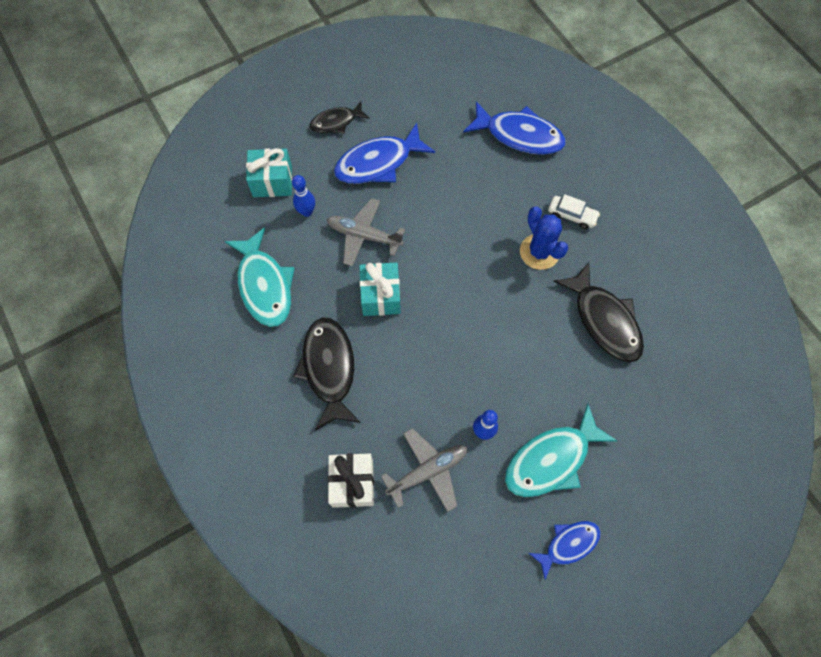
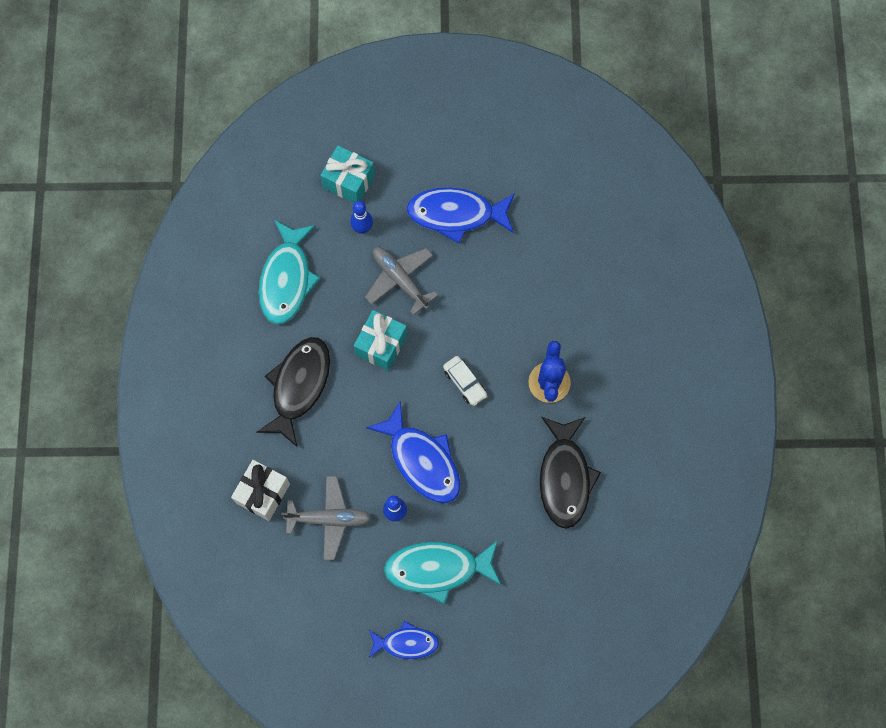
camera: 30 degrees right, 5 degrees up
(336, 122) = (442, 151): black fish -> none
(519, 135) = (607, 257): blue fish -> blue fish (422, 460)
(572, 215) = (603, 364): white car -> white car (465, 383)

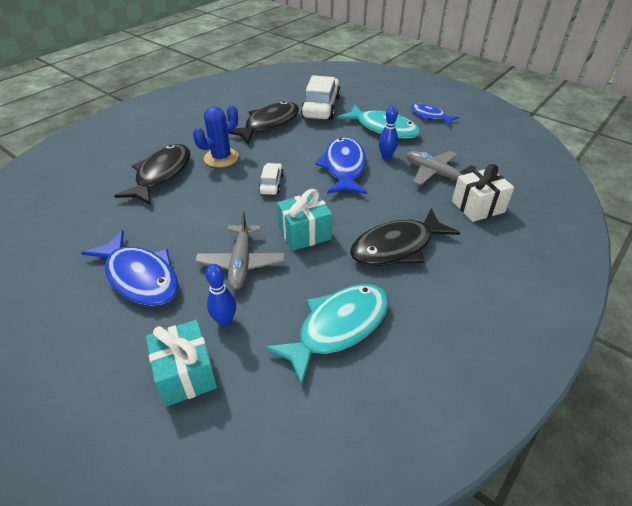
camera: 140 degrees left, 30 degrees down
(543, 562) = (321, 107): none -> white car
(573, 317) = (161, 175): none -> black fish

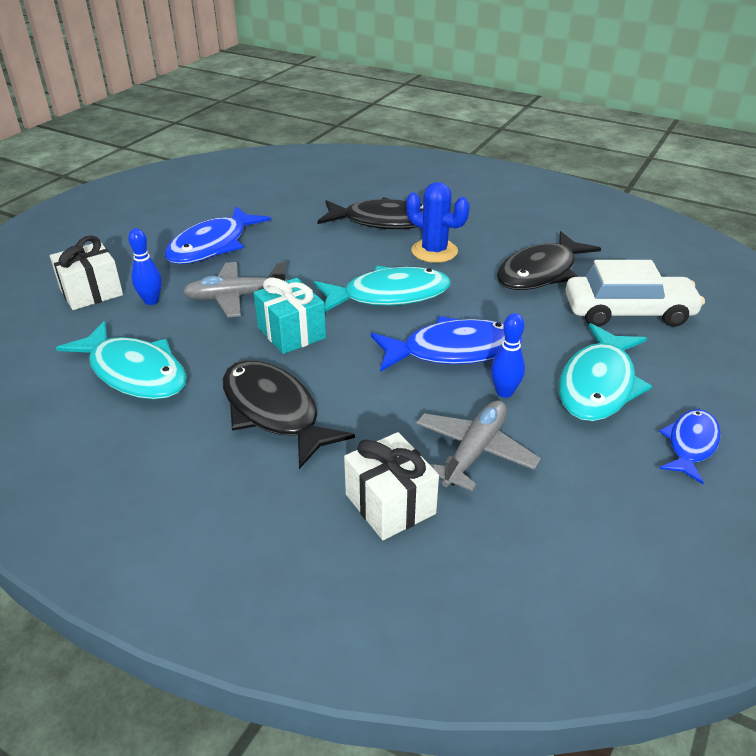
camera: 80 degrees right, 5 degrees down
(186, 374) = (91, 292): turquoise gift -> white gift
(269, 124) = (541, 272): black fish -> black fish turned 105 degrees clockwise
(271, 184) = (389, 295): white car -> turquoise fish

